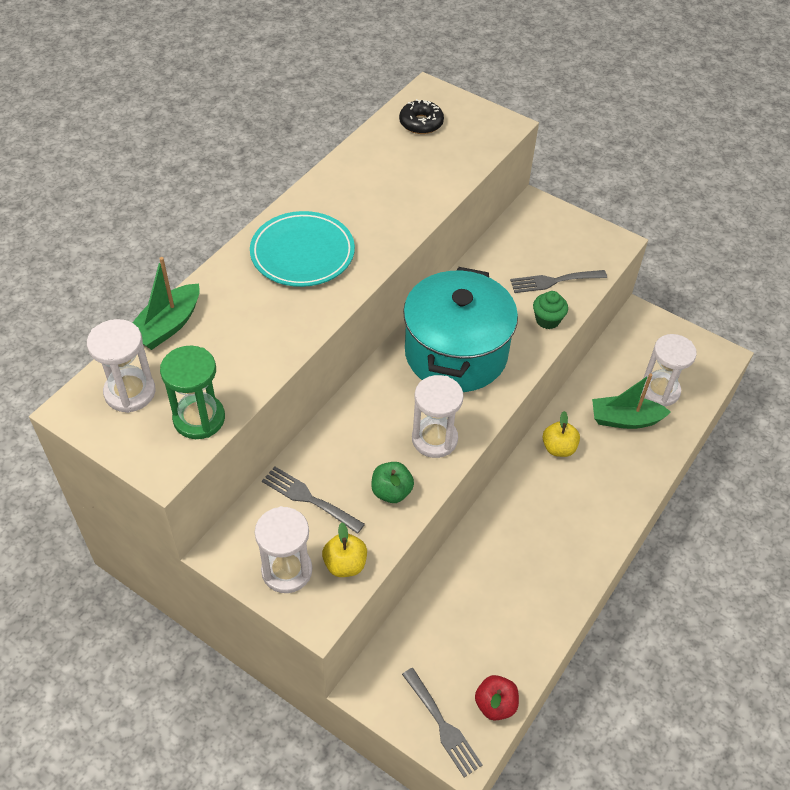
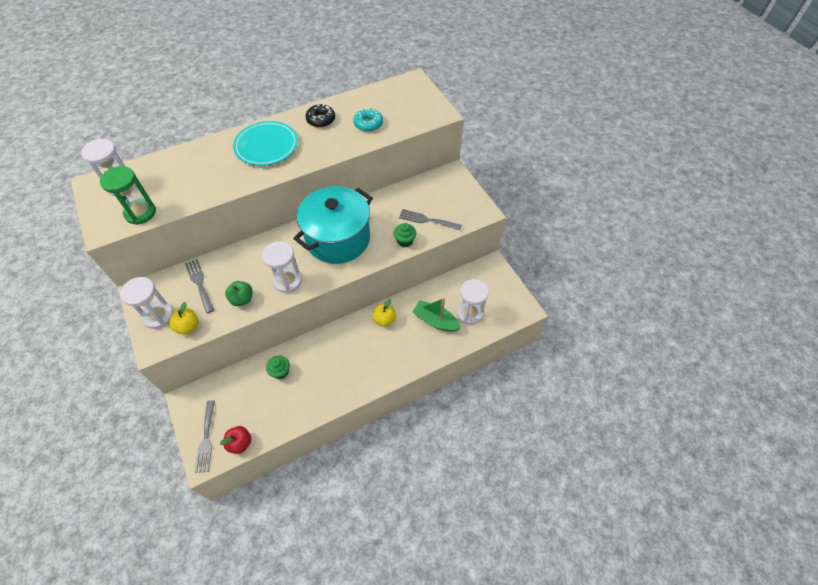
camera: 30 degrees right, 5 degrees up
(167, 326) = (168, 159): green boat -> none
(420, 171) = (368, 124): none -> turquoise donut
(421, 123) = (393, 97): black donut -> black donut (321, 120)
(473, 583) = (280, 371): none -> green cupcake

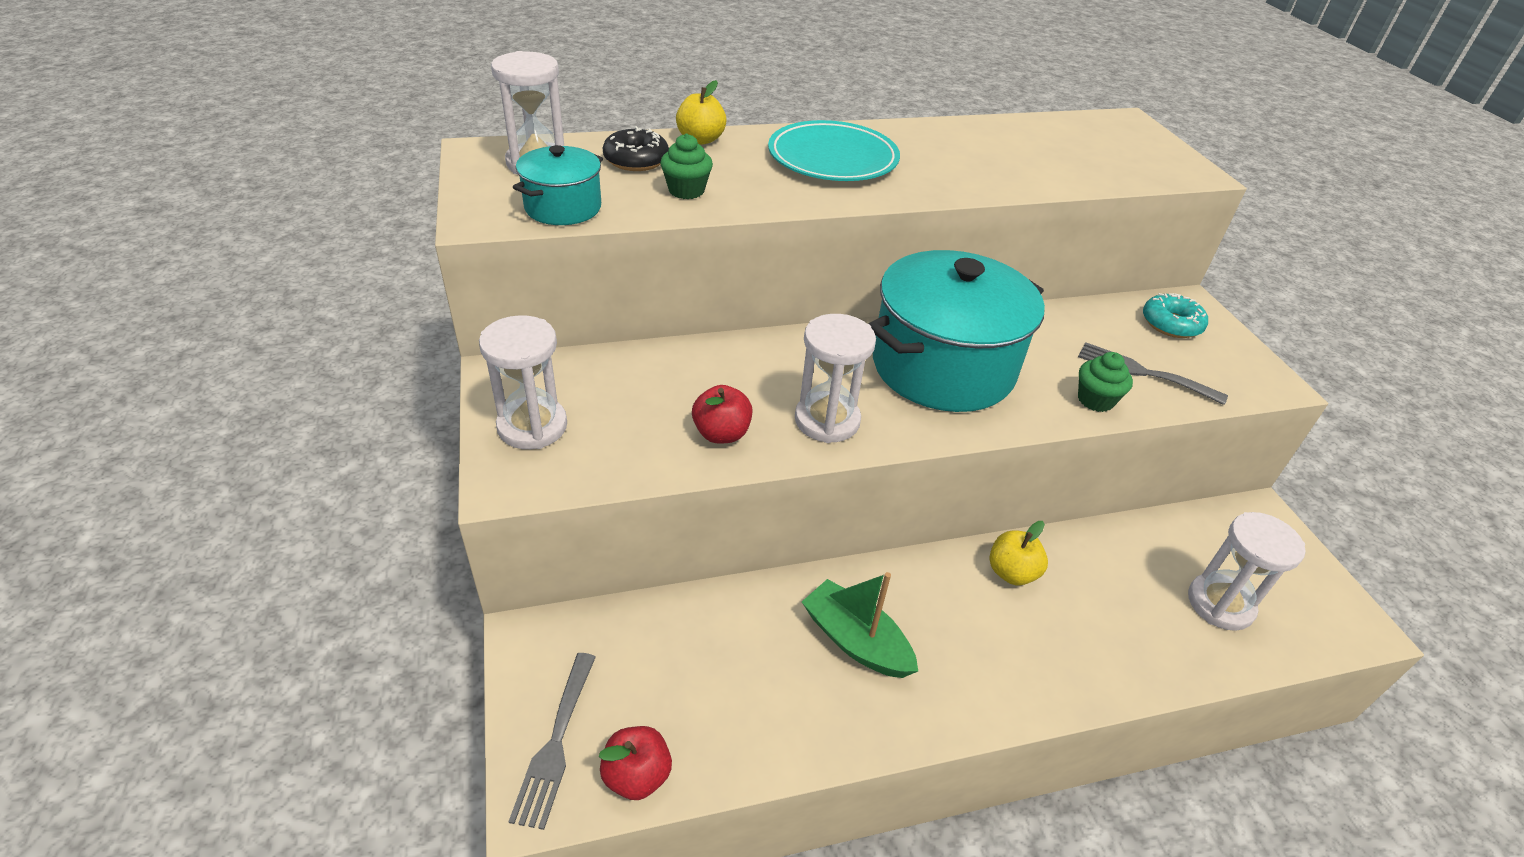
camera: 10 degrees right, 15 degrees down
(140, 213) = (563, 207): green hourglass -> turquoise pot
(188, 326) = (592, 460): yellow apple -> yellow apple (700, 139)
(199, 283) = (633, 385): grey fork -> none
(242, 299) = (721, 433): green apple -> red apple
(280, 371) = (759, 629): green cupcake -> green cupcake (686, 190)
(321, 120) = (943, 141): black donut -> black donut (636, 160)
(368, 124) = (1042, 162): turquoise donut -> turquoise donut (1171, 324)
(435, 321) = (1136, 602): green boat -> green boat (856, 641)

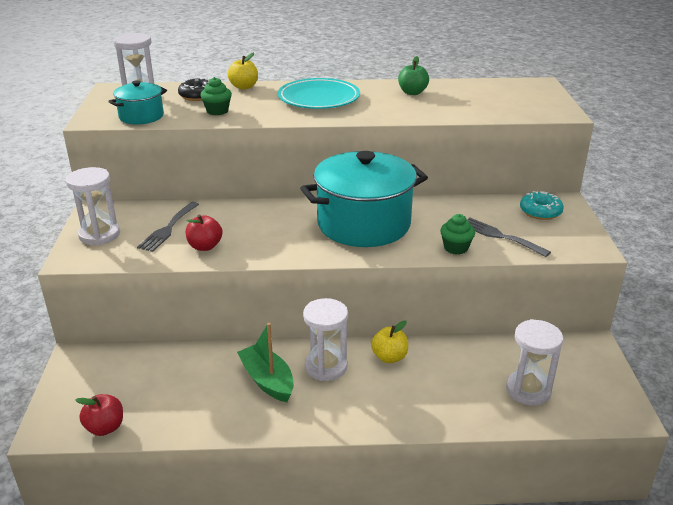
camera: 15 degrees right, 10 degrees down
(555, 744) = (67, 407): grey fork -> grey fork (168, 229)
(827, 420) = (272, 245): white hourglass -> white hourglass (326, 366)
(964, 142) = (412, 92): none -> green apple

